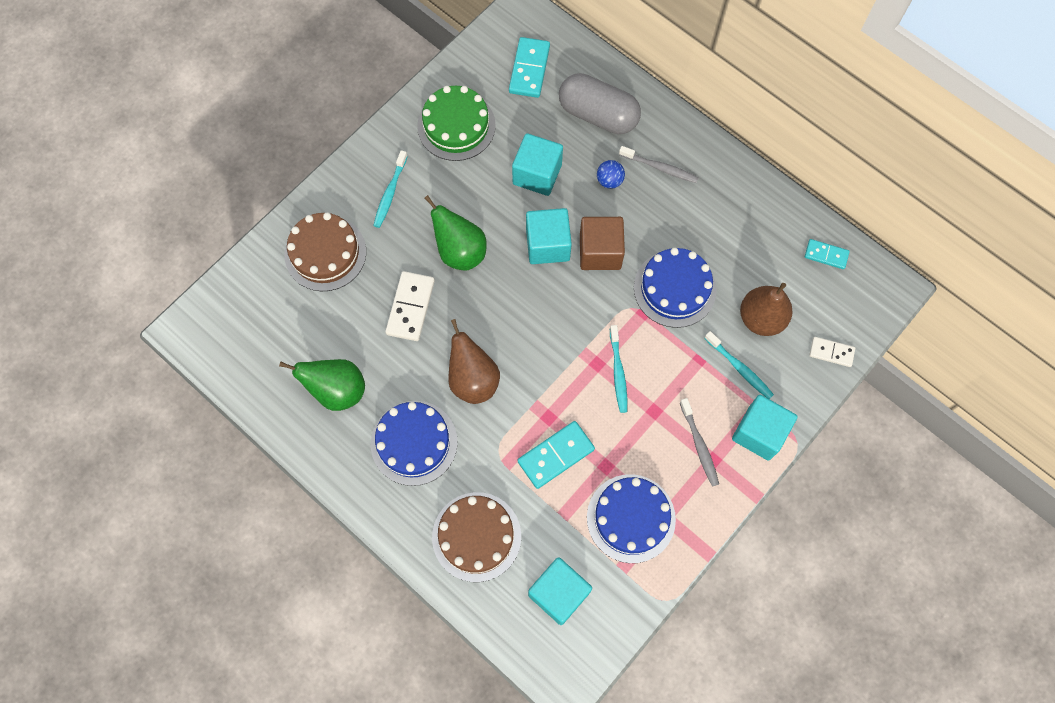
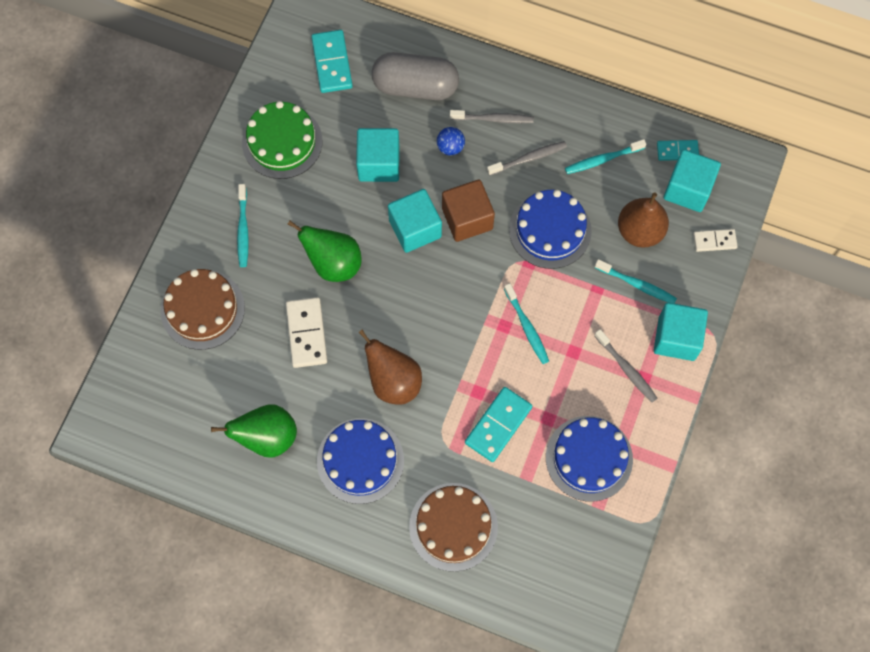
camera: 20 degrees left, 0 degrees up
(559, 593) = (549, 551): turquoise cube -> turquoise cube (688, 189)
(679, 215) = (529, 158): none -> grey toothbrush
(750, 239) = (602, 159): none -> turquoise toothbrush

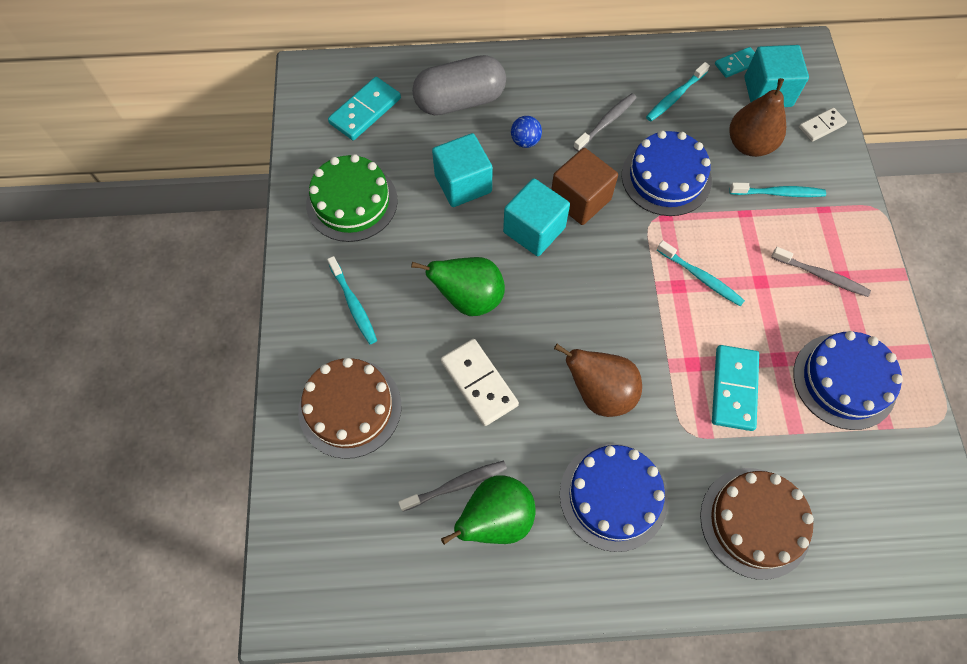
camera: 25 degrees left, 5 degrees down
(332, 63) = (365, 111): turquoise domino -> turquoise domino turned 75 degrees clockwise
(493, 119) = (552, 101): grey toothbrush -> grey toothbrush (456, 485)
(676, 338) = (847, 226): turquoise cube -> none

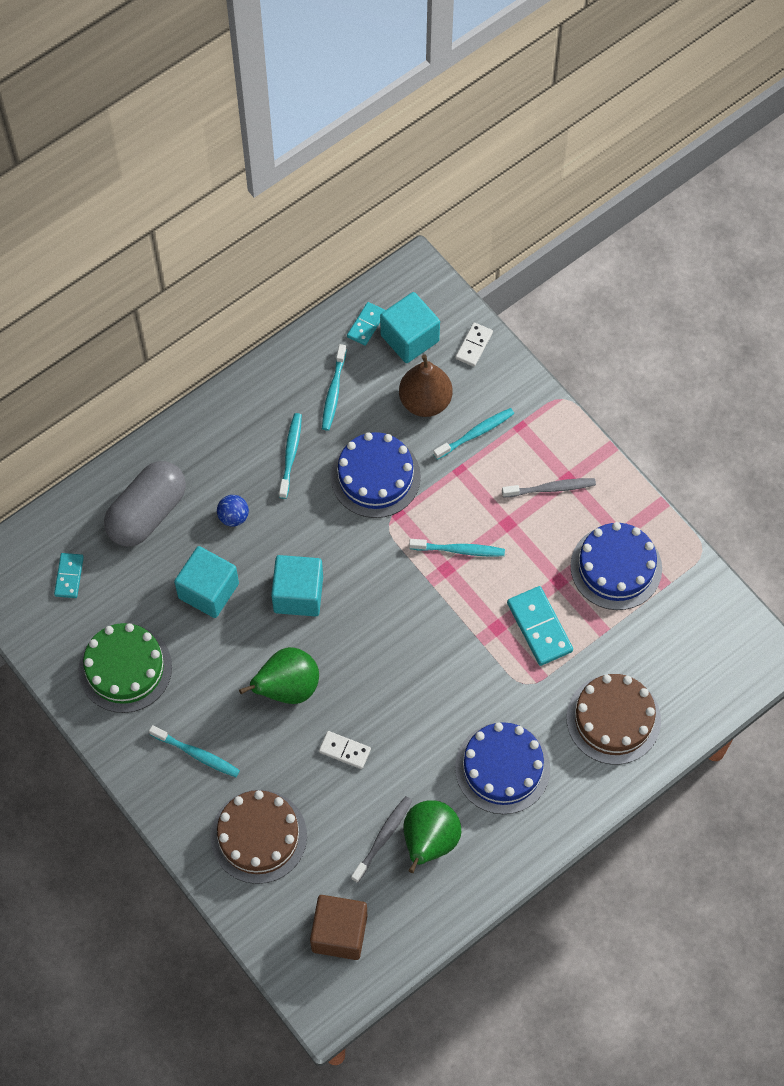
camera: 35 degrees left, 0 degrees up
(365, 111) = (69, 576): turquoise domino -> turquoise domino, size x0.61
(479, 383) = (344, 751): white domino -> white domino, size x0.61
(580, 199) = (317, 542): brown cube -> brown cube (339, 933)
(600, 393) = (442, 697): brown pear -> none
(606, 122) = (291, 454): grey toothbrush -> turquoise toothbrush

